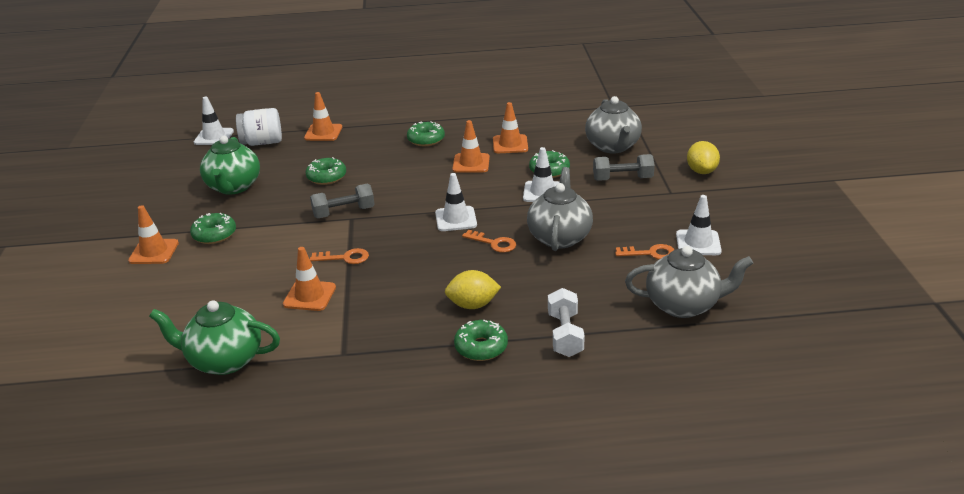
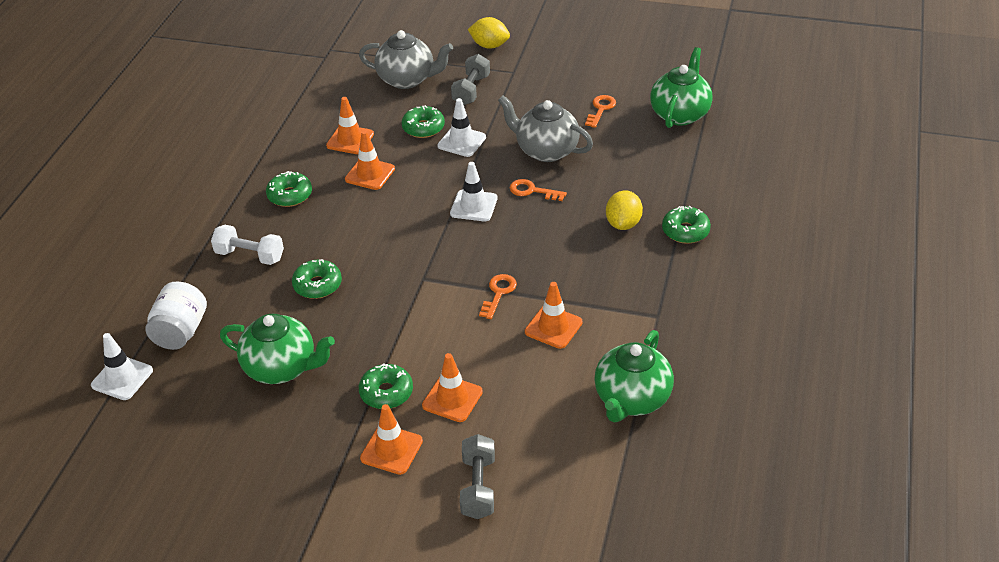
camera: 70 degrees left, 10 degrees up
(323, 133) = (200, 274): orange traffic cone -> orange traffic cone (452, 399)
(344, 212) = (407, 282): grey dumbbell -> grey dumbbell (478, 487)
(494, 243) = (532, 191): orange key -> orange key turned 120 degrees counterclockwise
(565, 334) = (689, 182): white dumbbell -> white dumbbell (250, 255)
(683, 305) = (680, 114): grey teapot -> green teapot
(698, 243) = (600, 81): white traffic cone -> none

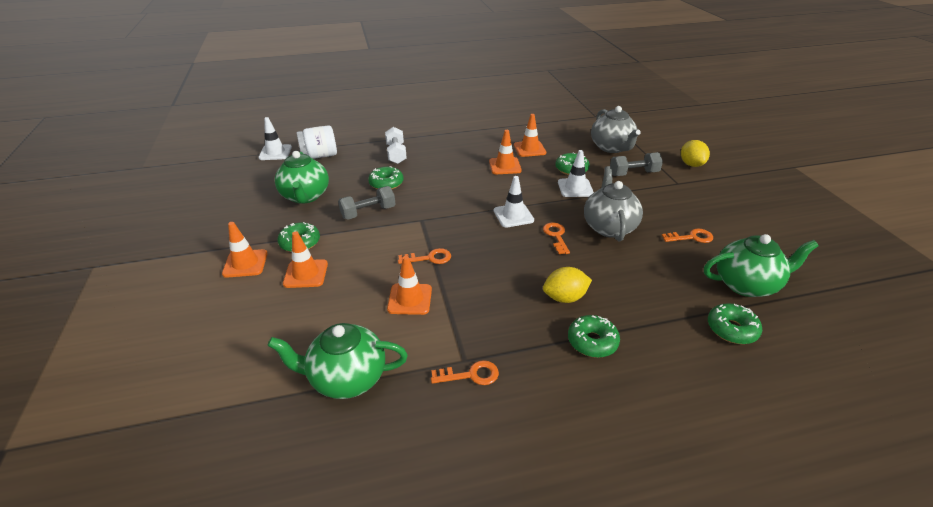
camera: 60 degrees right, 5 degrees down
(290, 195) = (459, 148): green donut -> green donut (731, 329)
(478, 487) = (217, 318): grey dumbbell -> grey dumbbell (368, 212)
(677, 317) = (471, 375): none -> orange key

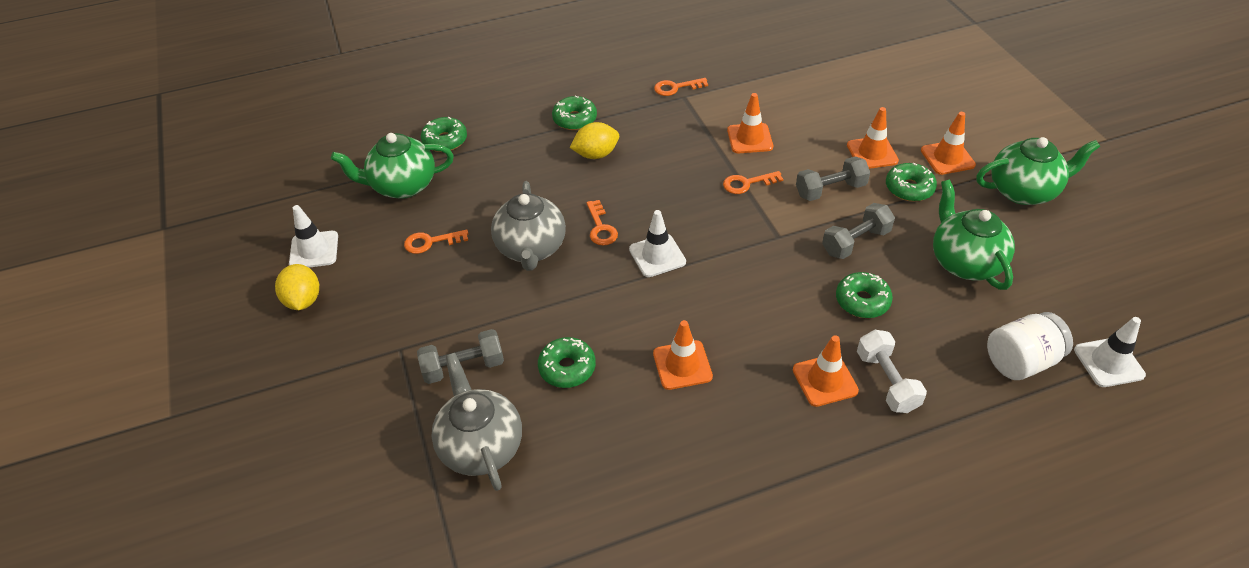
camera: 175 degrees right, 10 degrees up
(347, 378) = (773, 77): green teapot -> green teapot (1023, 191)
(363, 247) = (830, 190): none -> grey dumbbell
(529, 149) = (641, 424): orange traffic cone -> orange traffic cone (825, 380)
(575, 188) = (566, 320): white traffic cone -> white traffic cone (314, 250)
(691, 164) = (352, 404): yellow lemon -> yellow lemon (303, 300)

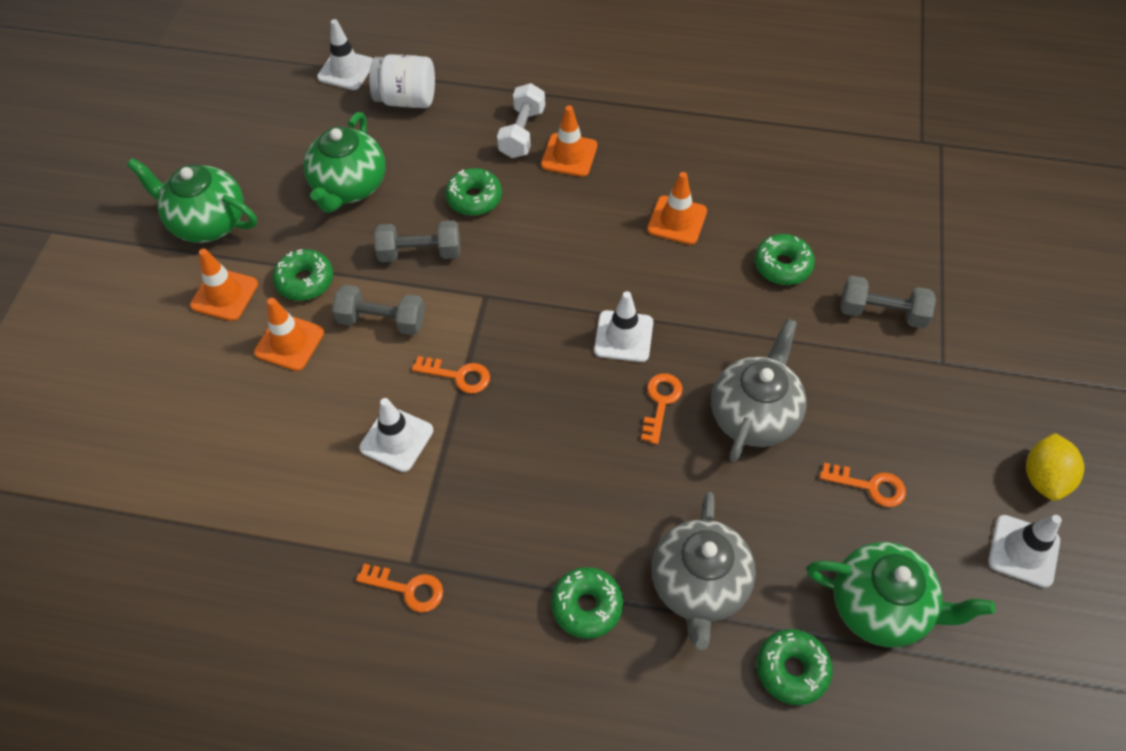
camera: 150 degrees left, 10 degrees up
(481, 446) = (890, 236): grey teapot -> grey teapot (699, 585)
(596, 154) = (598, 520): yellow lemon -> none
(750, 138) = (396, 439): orange traffic cone -> white traffic cone

